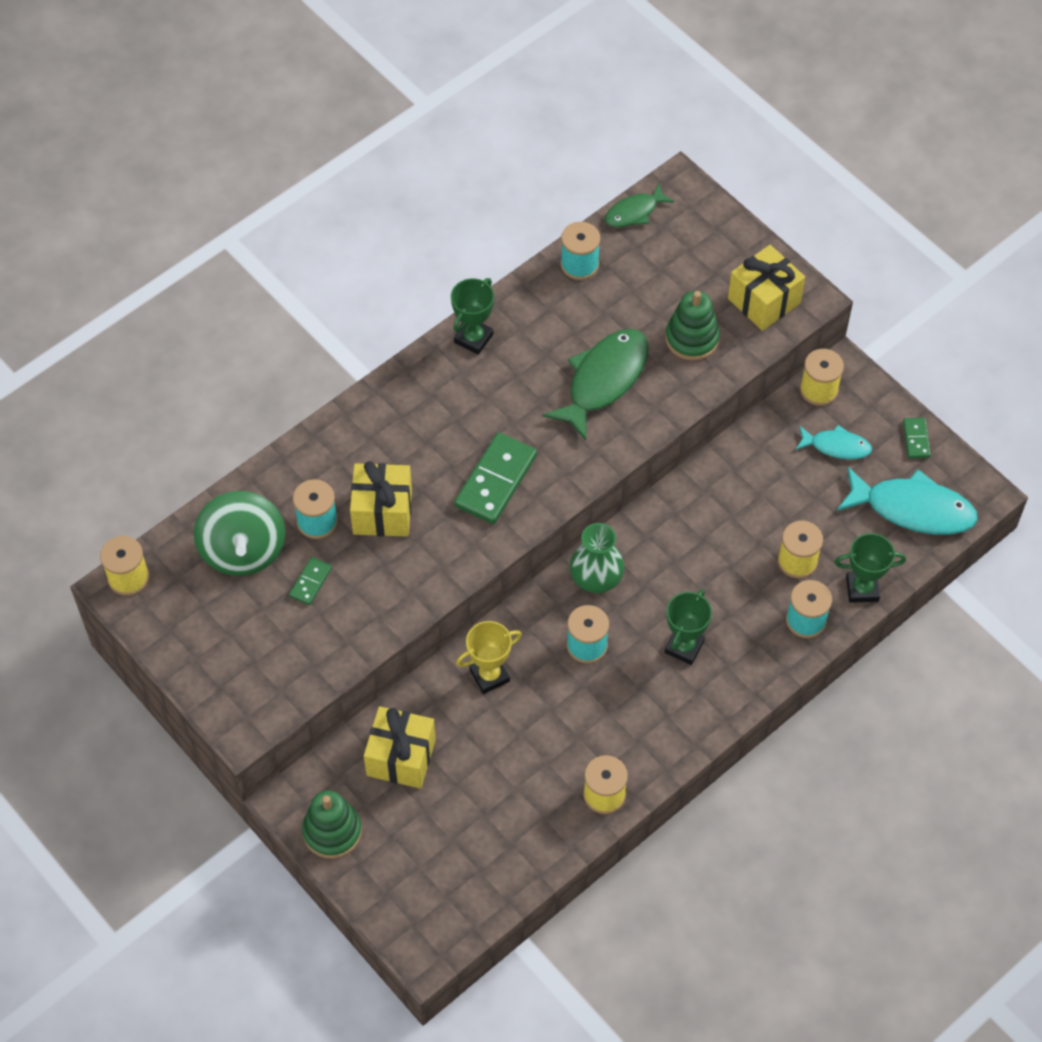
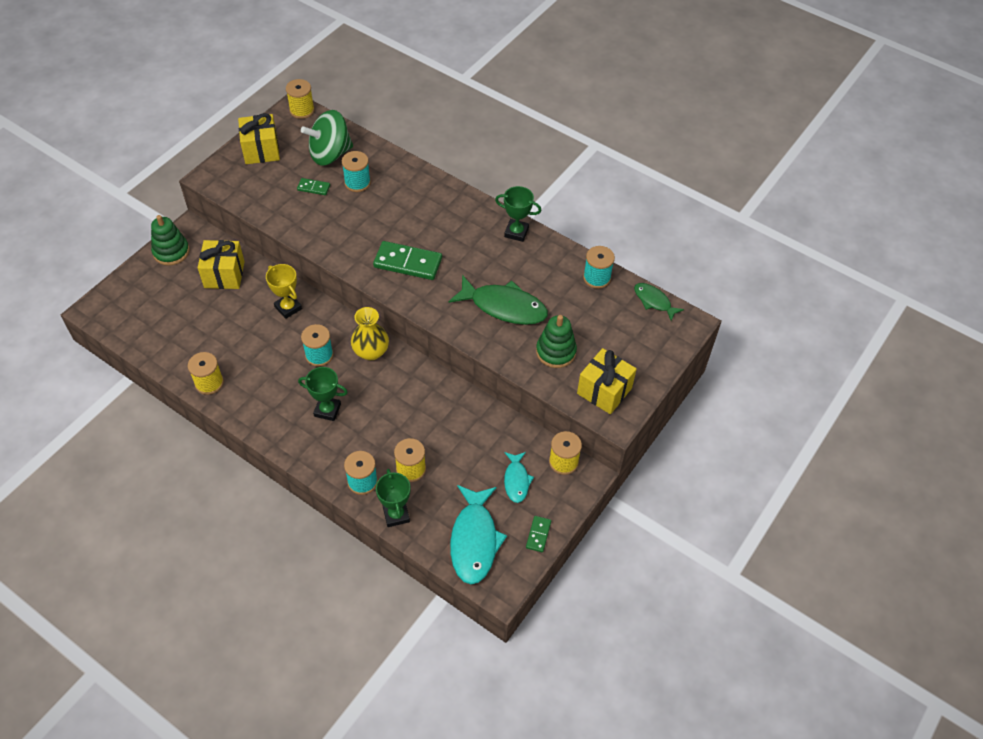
camera: 75 degrees right, 5 degrees down
(382, 512) = (371, 211): yellow gift -> yellow gift (261, 150)
(596, 579) = (371, 352): green vase -> yellow vase
(916, 439) = (538, 534): green domino -> green domino turned 60 degrees counterclockwise

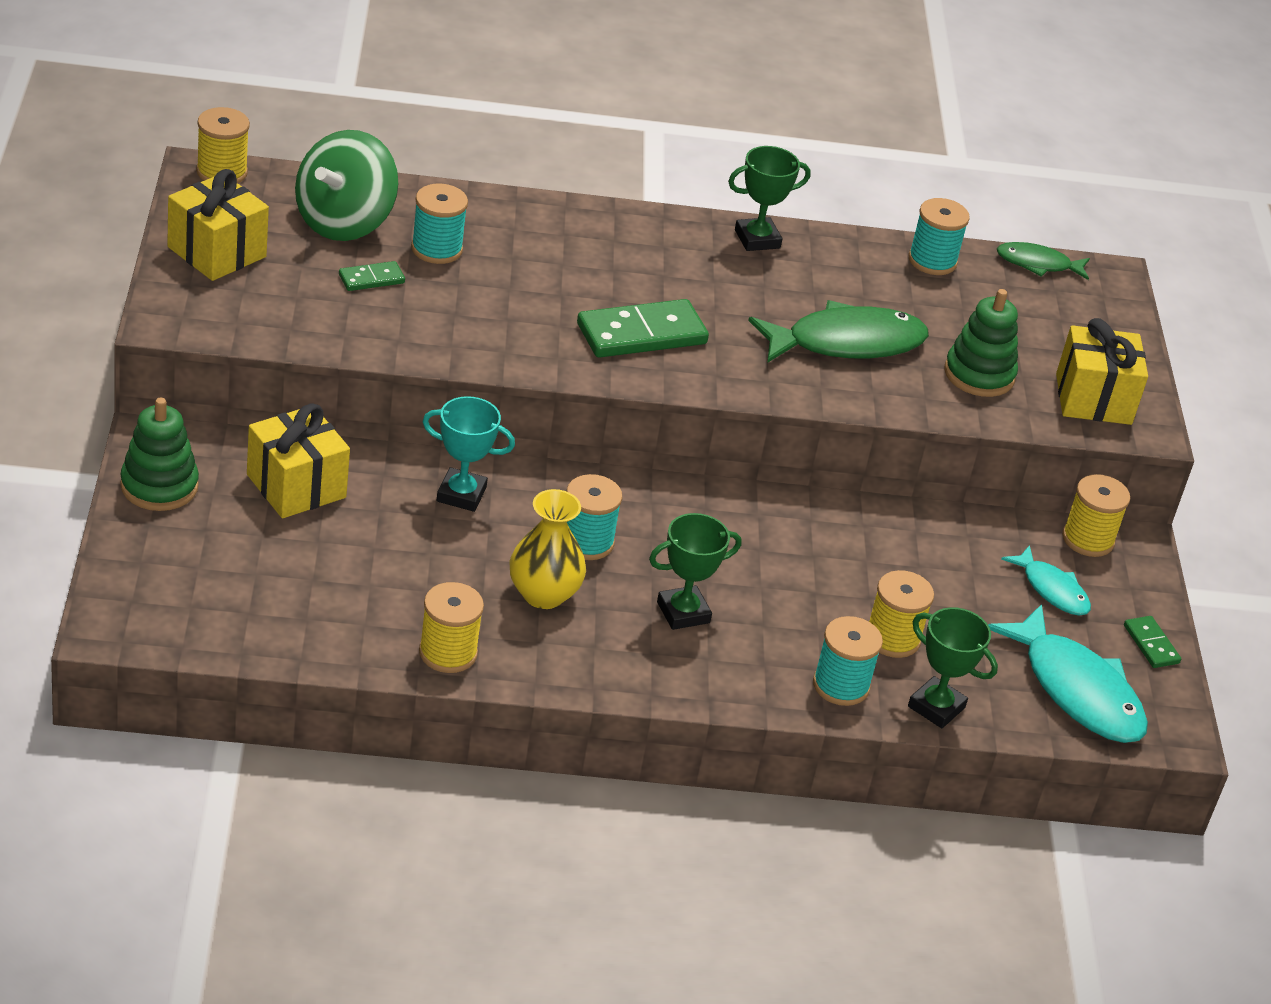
camera: 40 degrees left, 15 degrees down
(288, 308) = (461, 494): yellow trophy -> turquoise trophy
(371, 352) = (663, 506): yellow vase -> yellow vase (543, 594)

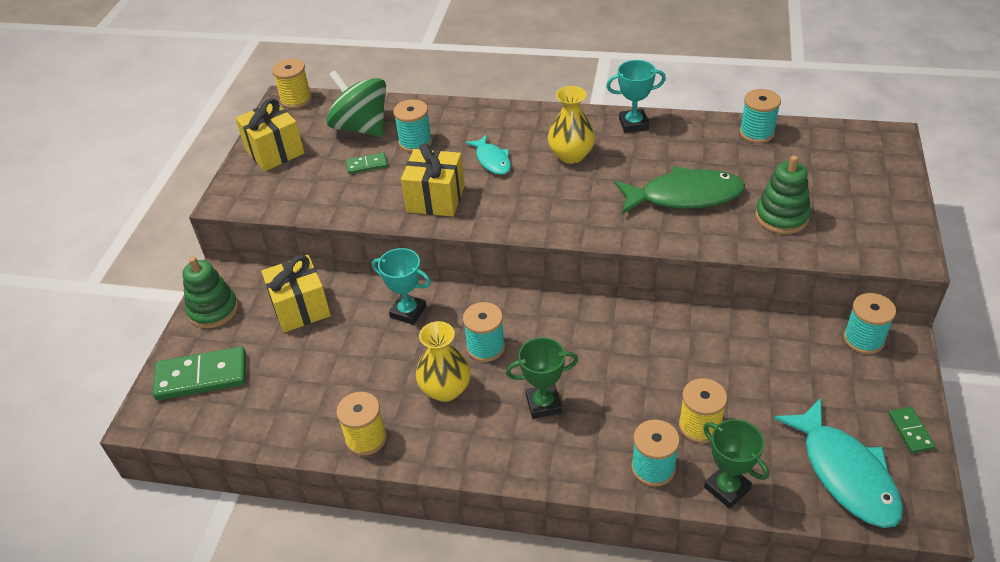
camera: 20 degrees right, 5 degrees up
(344, 222) = (361, 127): green spinning top -> green spinning top turned 90 degrees clockwise
(641, 334) = (538, 196): green domino -> green domino (202, 376)
(676, 279) = (571, 155): none -> yellow vase
(757, 239) = (633, 124): green trophy -> turquoise trophy
(1038, 264) = (835, 131): green fish -> none
(1052, 590) = (831, 383): turquoise fish -> turquoise fish (492, 160)
(1088, 539) = (863, 339): yellow spool -> turquoise spool
(1093, 399) = (870, 233): yellow gift -> yellow gift (435, 199)

